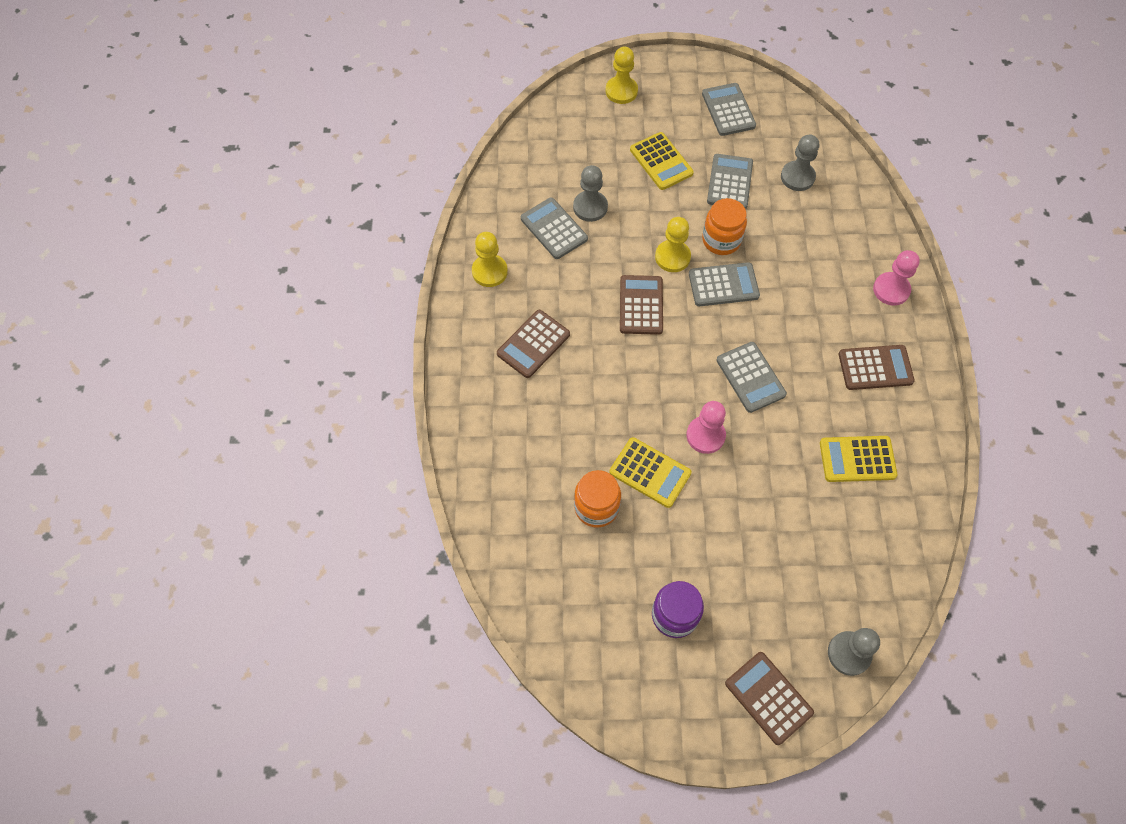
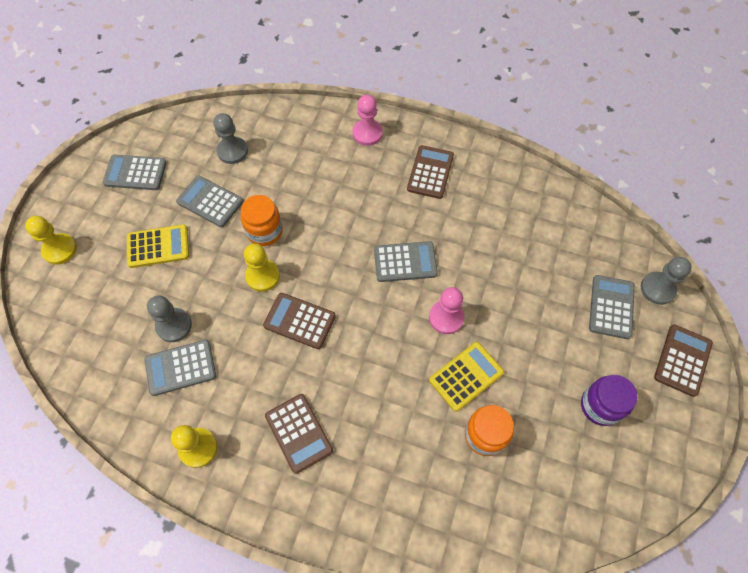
camera: 70 degrees left, 0 degrees up
(723, 285) = (309, 247): grey calculator -> grey calculator (611, 307)
(768, 698) = (682, 360): brown calculator -> brown calculator turned 135 degrees clockwise
(857, 459) = (503, 217): yellow calculator -> none

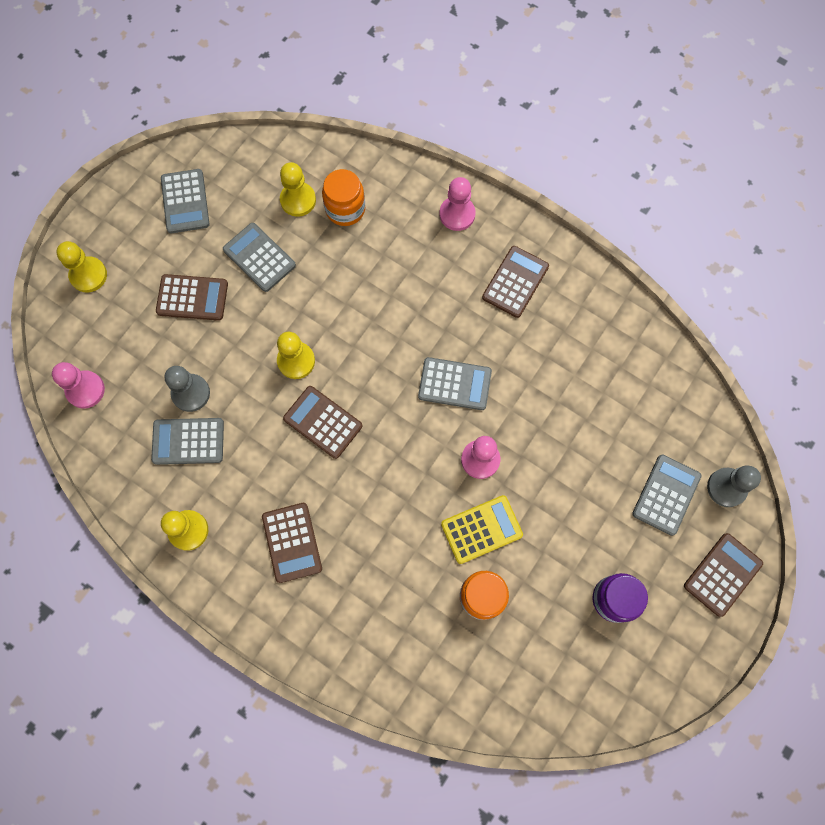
camera: 15 degrees right, 10 degrees up
(74, 346) = (85, 390): none -> pink pawn
(135, 173) = (185, 201): grey calculator -> grey calculator turned 120 degrees counterclockwise
(158, 246) = (192, 298): yellow calculator -> brown calculator
(232, 151) = (298, 200): grey pawn -> yellow pawn
(264, 231) = (310, 308): orange jar -> orange jar (345, 209)

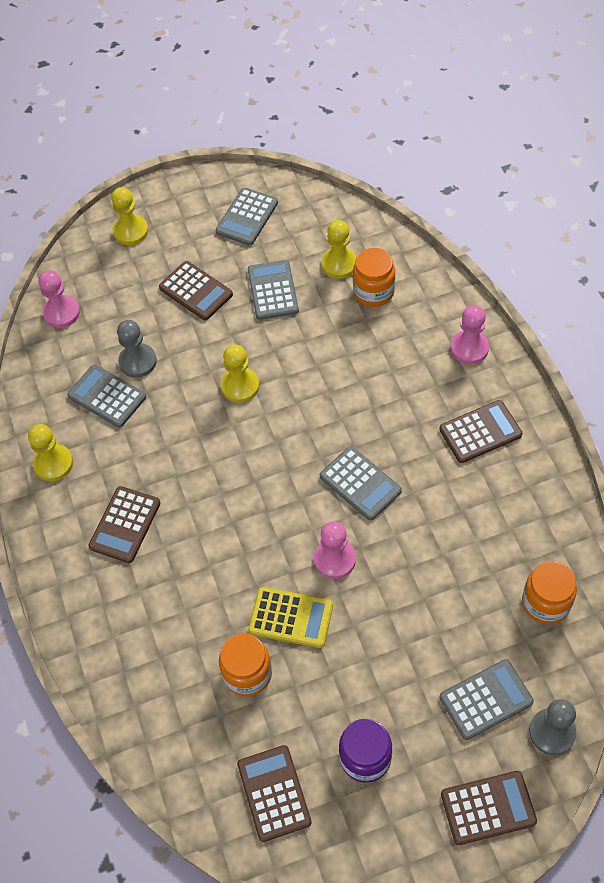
camera: 40 degrees right, 15 degrees down
(323, 422) = (224, 446): brown calculator -> brown calculator (274, 793)
(656, 391) = (545, 603): none -> orange jar

